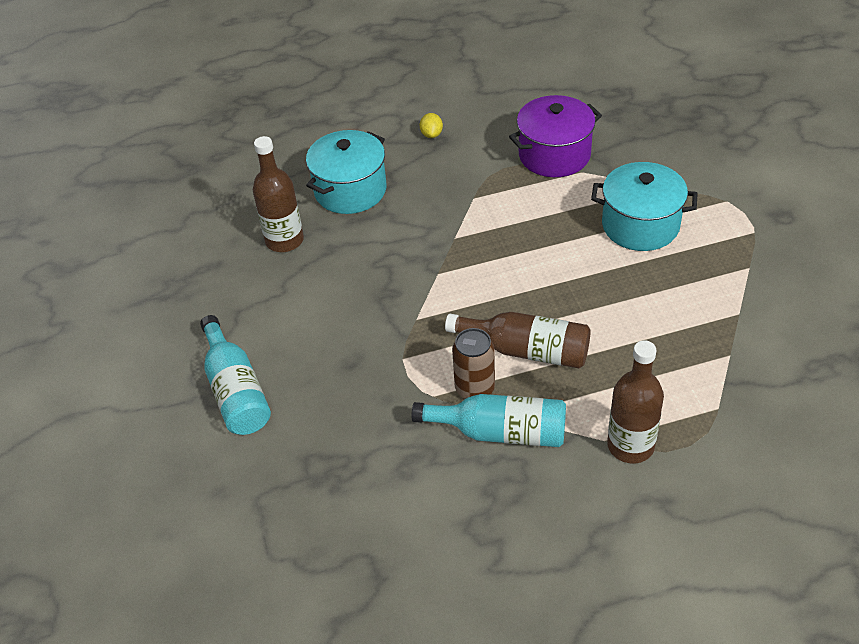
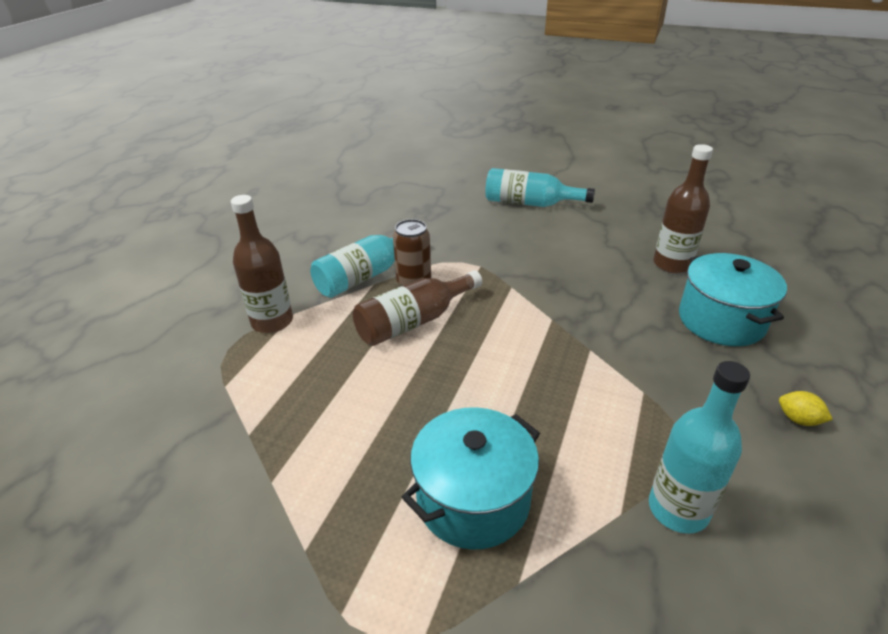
camera: 125 degrees right, 10 degrees down
(554, 155) = (678, 509): purple pot -> turquoise bottle

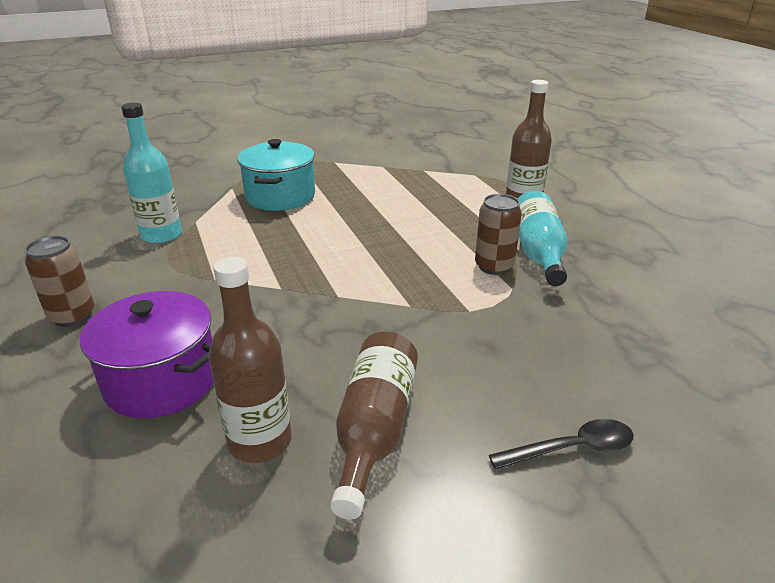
camera: 135 degrees right, 5 degrees down
(414, 321) = (439, 243): brown bottle -> brown bottle (374, 430)
(530, 203) = (571, 448): turquoise bottle -> black spoon
(721, 320) = (161, 380): turquoise pot -> purple pot
(798, 419) = (72, 316): yellow lemon -> brown can

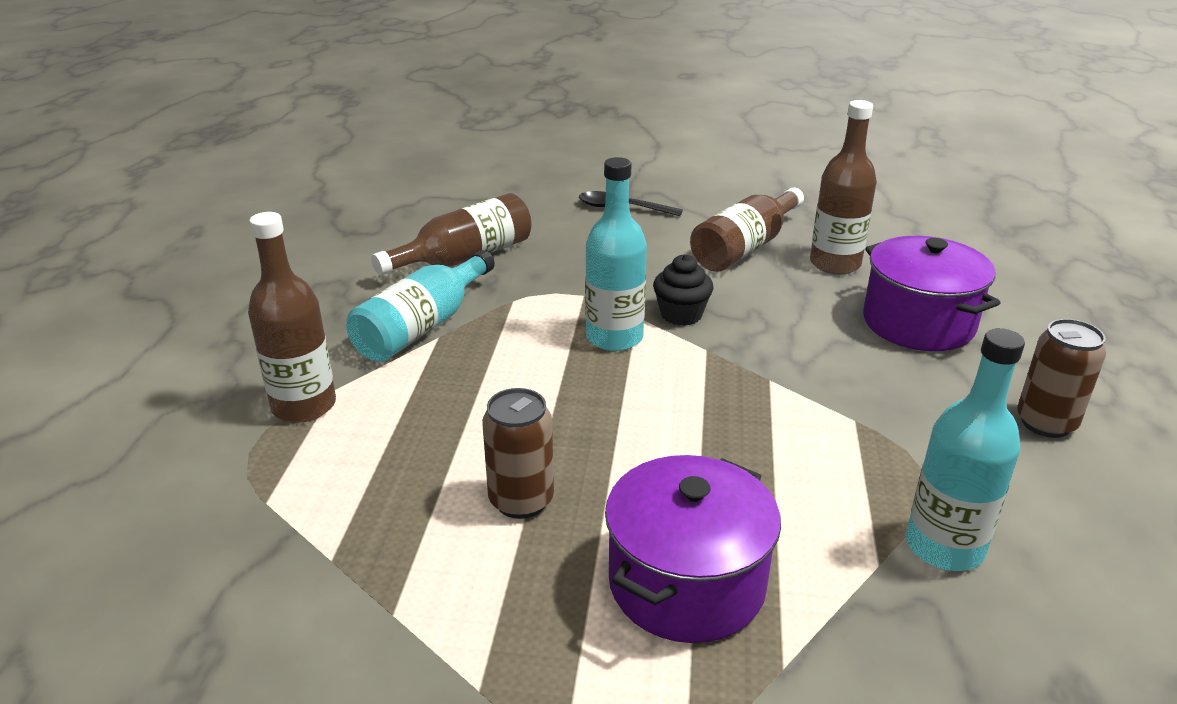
camera: 150 degrees left, 0 degrees up
(280, 196) = (686, 583): turquoise pot -> purple pot
(377, 318) = (681, 314): none -> black cupcake
(409, 284) = (614, 337): none -> turquoise bottle
(494, 266) = (497, 327): brown can -> brown can (521, 500)
(607, 312) = (464, 258): none -> brown bottle

